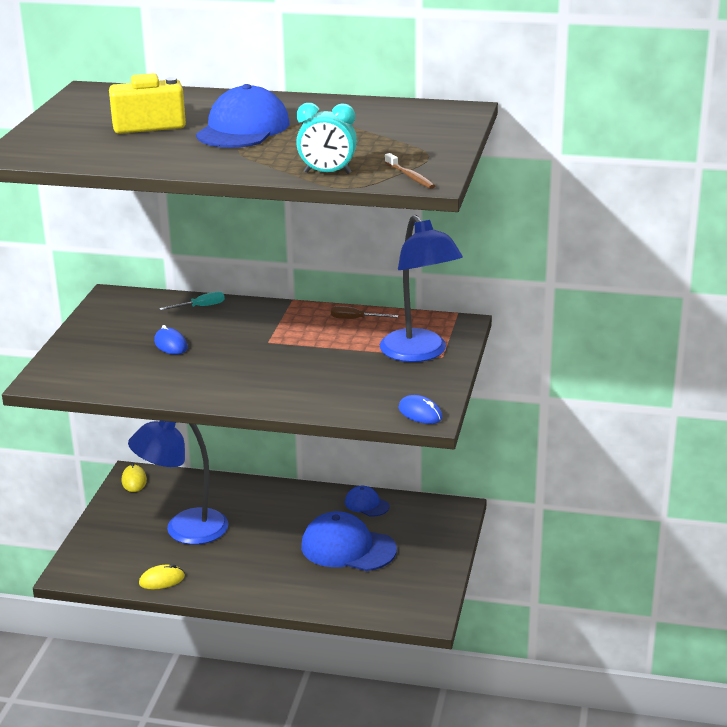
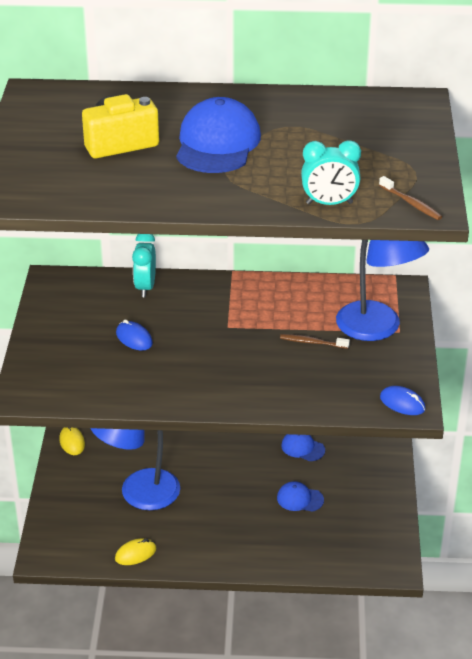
camera: 10 degrees left, 10 degrees up
(200, 307) = (145, 287): turquoise screwdriver -> turquoise clock
(348, 548) = (300, 499): blue cap -> blue cap, size x0.51
(349, 359) = (312, 342): none -> brown toothbrush
(356, 319) = (302, 291): brown screwdriver -> none

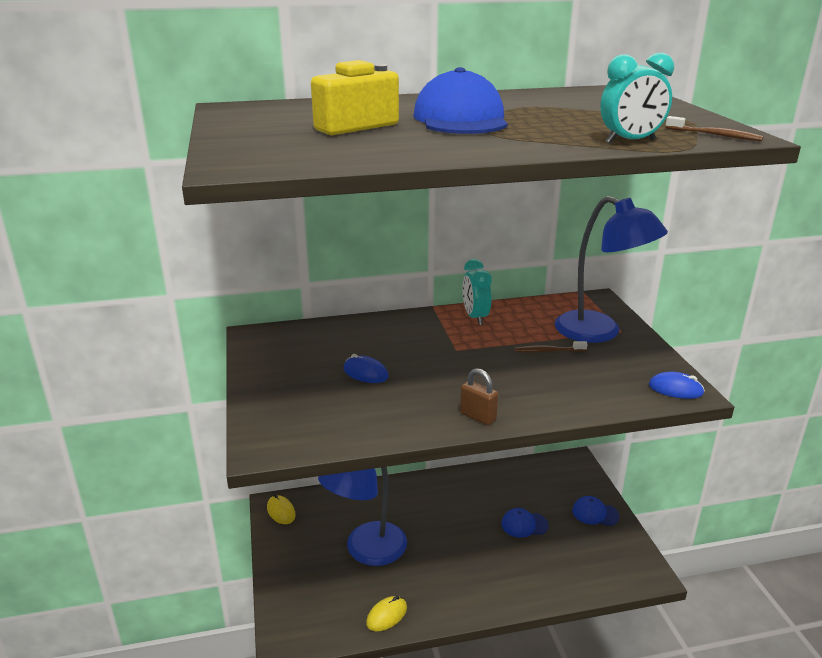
camera: 15 degrees left, 10 degrees down
(145, 287) = (355, 329): turquoise clock -> turquoise clock (475, 317)
(209, 399) = (478, 417): none -> brown padlock
(302, 448) = (502, 477): blue cap -> blue cap (595, 513)

